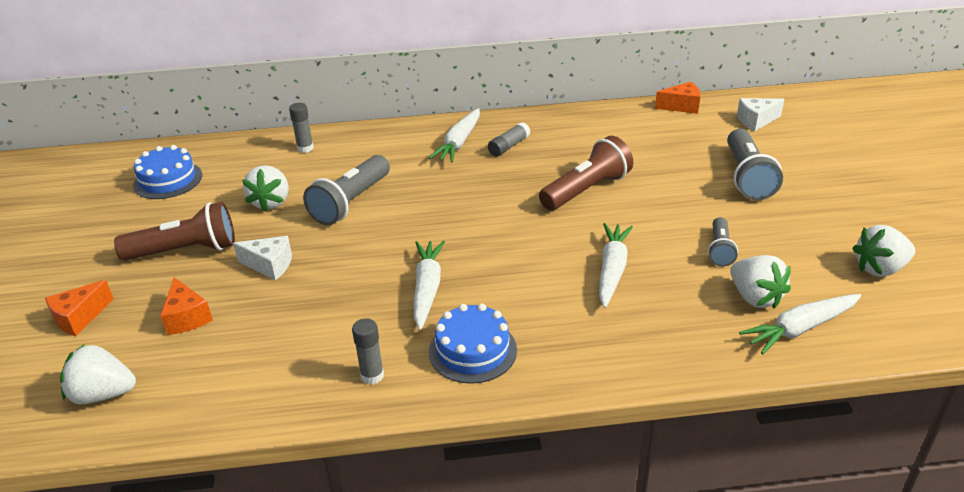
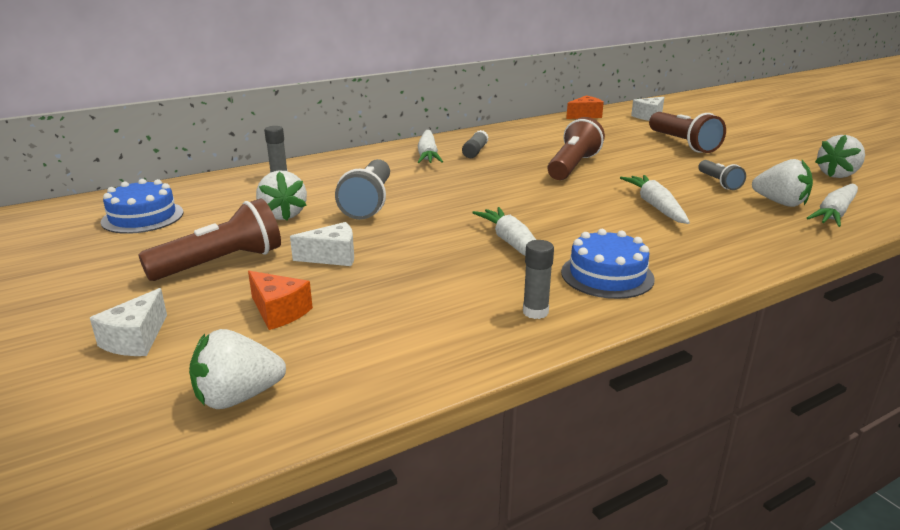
camera: 25 degrees left, 10 degrees down
(79, 318) = (136, 339): orange cheese -> white cheese
(747, 177) = (683, 144): grey flashlight -> brown flashlight

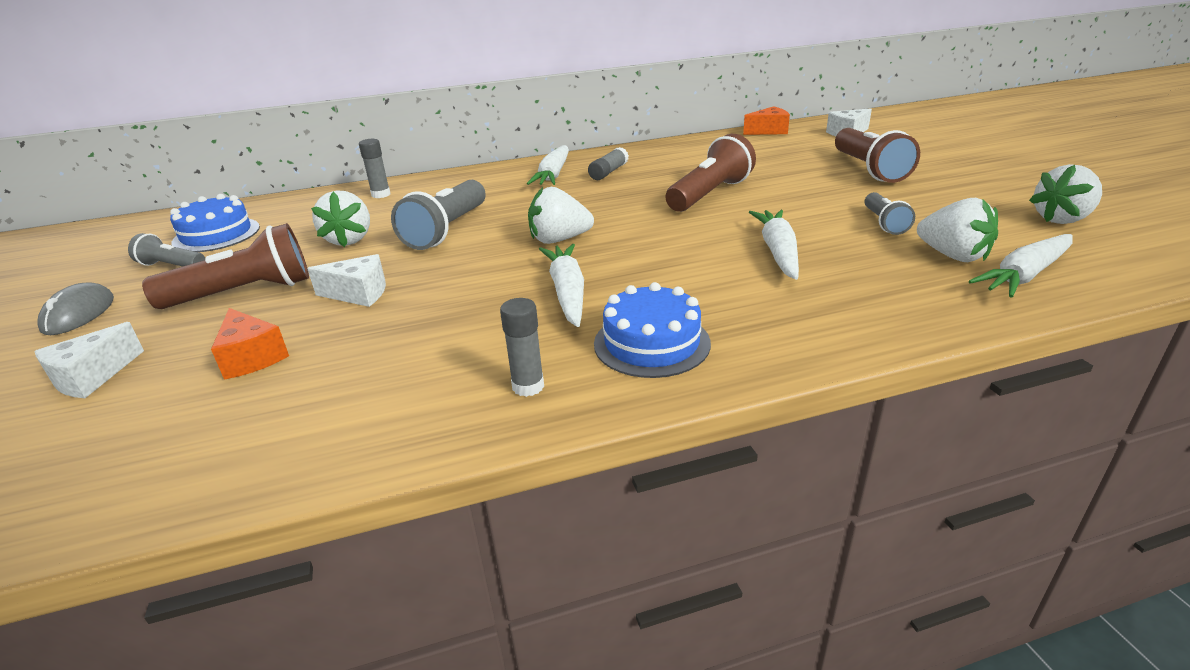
camera: 15 degrees right, 5 degrees up
(65, 291) = (79, 314): none -> grey mouse
(122, 246) = (172, 266): none -> grey flashlight
(238, 397) = (125, 462): white strawberry -> white strawberry (559, 240)

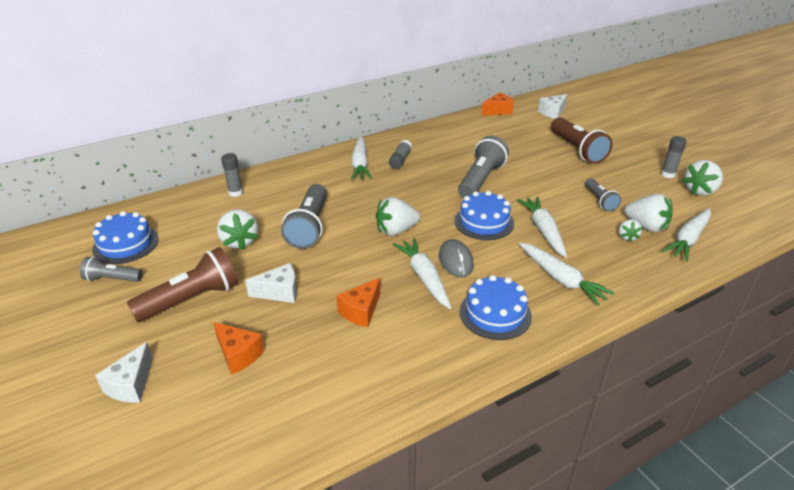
camera: 15 degrees left, 5 degrees up
(79, 314) = (71, 332): grey mouse -> grey mouse (455, 261)
(452, 323) = (361, 311): none -> orange cheese
(528, 386) = (435, 355): grey glue stick -> grey glue stick (668, 174)
(690, 237) = (484, 222): none -> blue cake
(710, 194) = (481, 180): brown flashlight -> grey flashlight
(781, 309) = (561, 279): none -> white carrot
(915, 266) = (627, 237): none -> white strawberry

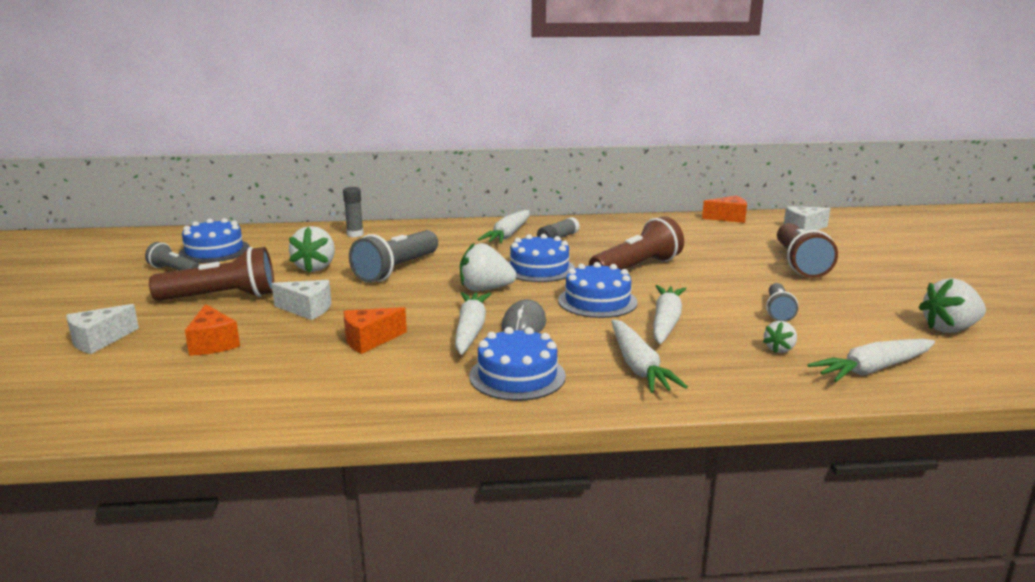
camera: 25 degrees right, 15 degrees down
(415, 197) = (539, 269): none -> blue cake
(481, 180) = (636, 268): grey flashlight -> brown flashlight
(646, 226) = (820, 345): white strawberry -> none
(668, 174) = (914, 306): grey glue stick -> none

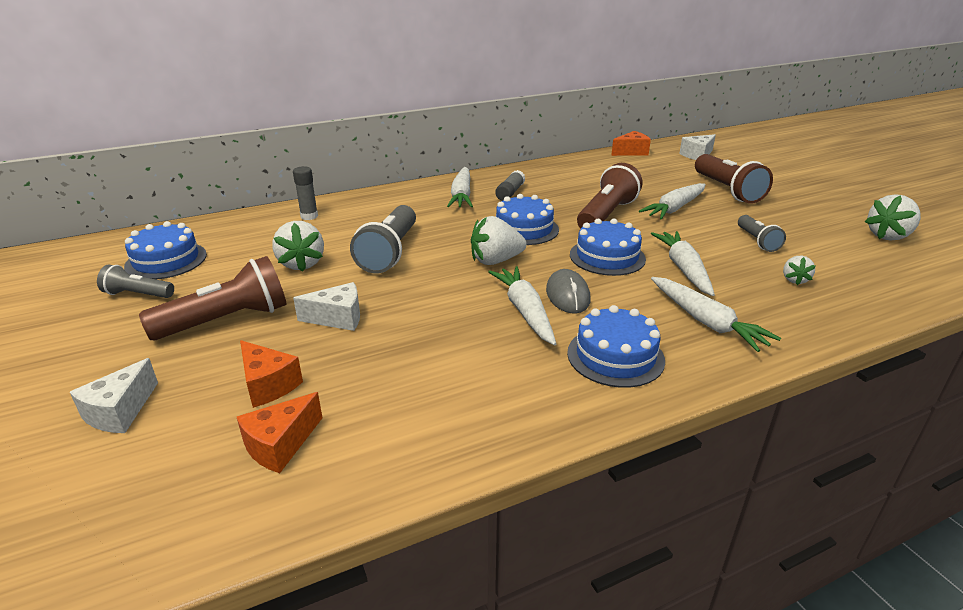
camera: 20 degrees left, 10 degrees up
(369, 340) = (437, 344): orange cheese -> orange cheese (280, 445)
(873, 369) = (877, 286): white carrot -> white carrot (674, 208)

